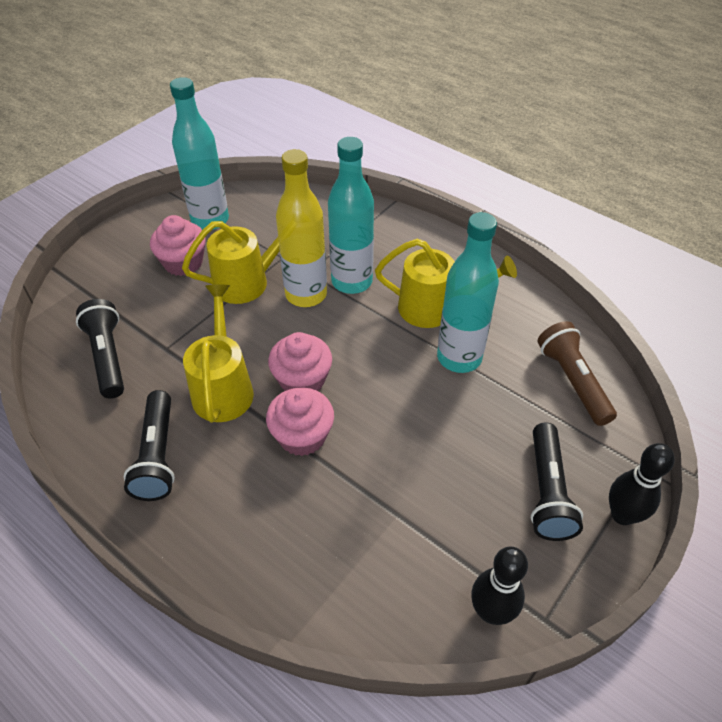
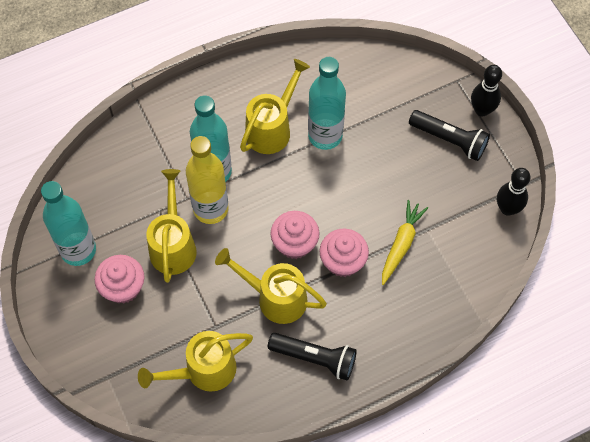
camera: 65 degrees left, 15 degrees up
(108, 357) = (203, 371): black flashlight -> yellow watering can
(359, 492) = (401, 244): none -> yellow carrot
(572, 381) = (378, 79): brown flashlight -> none

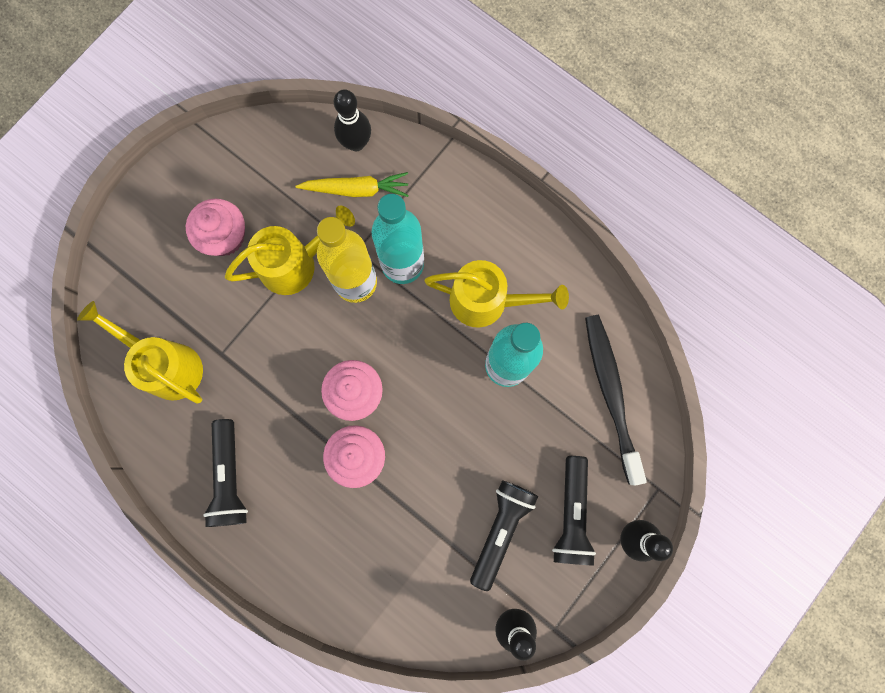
camera: 65 degrees right, 15 degrees up
(78, 250) = (246, 170): turquoise bottle -> none
(102, 164) = (356, 143): none -> black bowling pin
(274, 297) = (281, 401): yellow watering can -> none
(378, 80) = (611, 394): none -> black toothbrush
(401, 244) = (408, 514): yellow carrot -> yellow carrot (356, 189)
(440, 189) = (500, 530): none -> black flashlight

